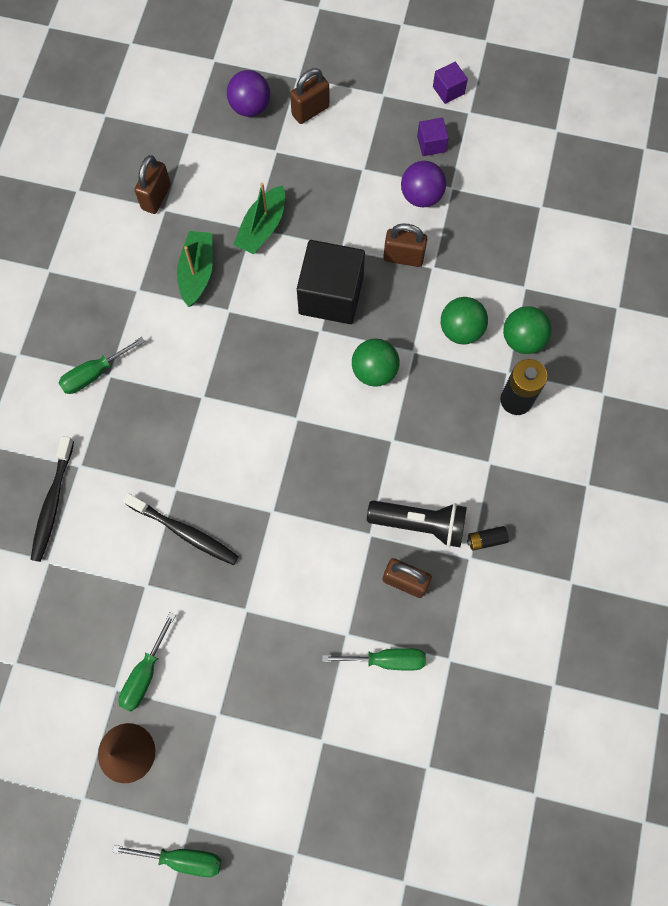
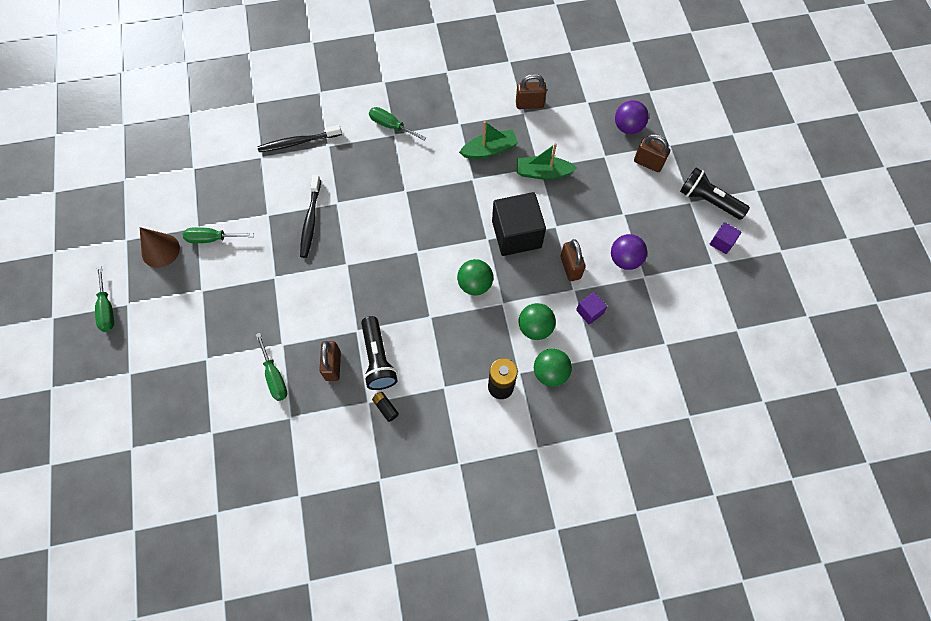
camera: 65 degrees right, 5 degrees down
(391, 76) = (708, 201): none -> black flashlight
(431, 144) = (670, 249): purple cube -> purple cube (589, 312)

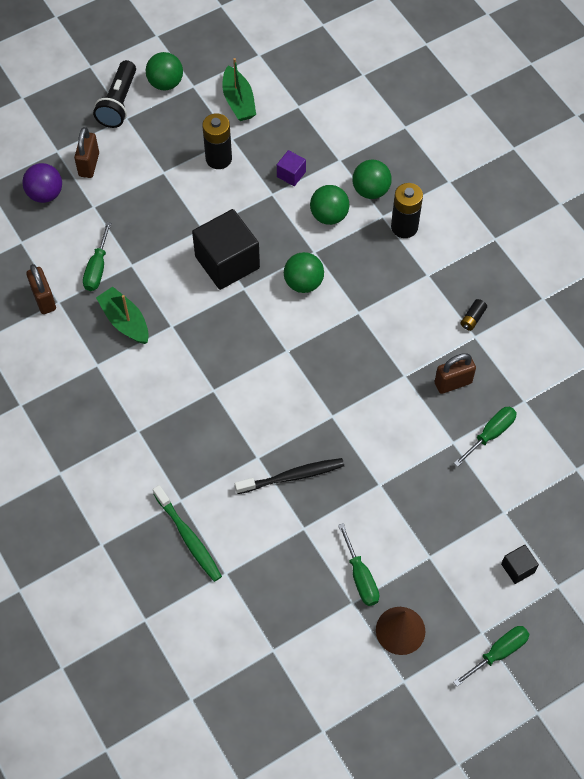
camera: 110 degrees left, 5 degrees down
(158, 349) = (517, 568): none -> black cube
(298, 142) = (188, 537): black toothbrush -> green toothbrush
(378, 359) = (426, 344): black flashlight -> none
(391, 126) = (126, 439): green screwdriver -> green screwdriver (97, 268)
(543, 172) = (137, 259): green boat -> green boat (238, 101)
(570, 267) = (247, 203): brown padlock -> none
(625, 259) = (218, 159): purple ball -> black battery
(722, 242) = (165, 83): purple cube -> green ball

